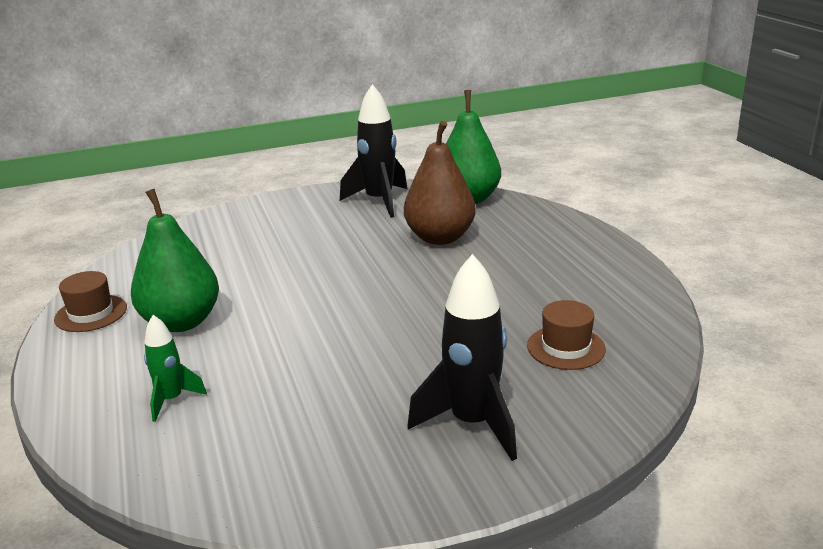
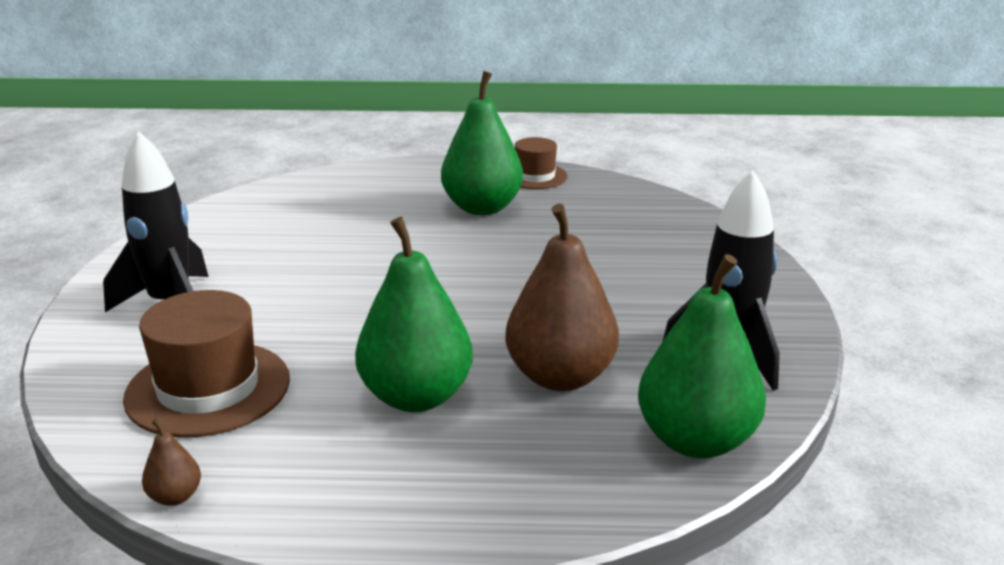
camera: 110 degrees right, 0 degrees up
(171, 400) = (361, 198): green rocket -> none
(500, 272) = (416, 396): none -> green pear
(566, 347) = (208, 388): brown hat -> brown hat, size x1.67
(667, 314) = (175, 496): none -> brown pear

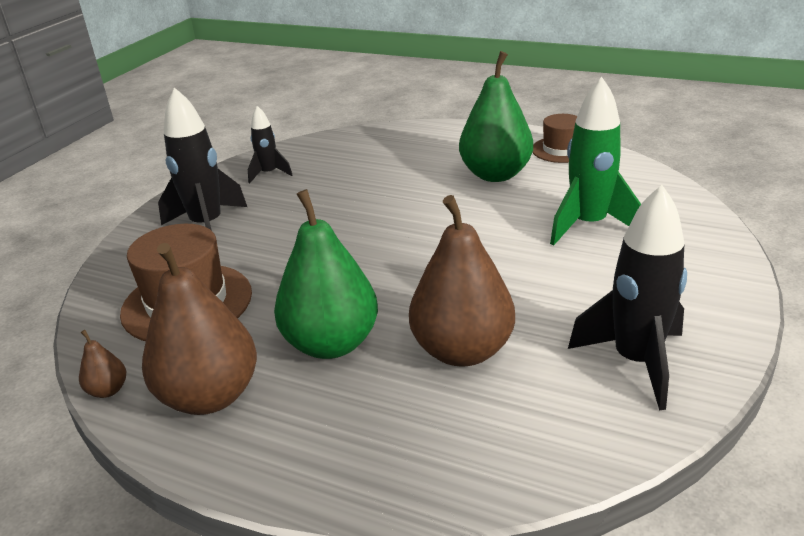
camera: 25 degrees right, 5 degrees up
(210, 238) = (269, 174): none -> black rocket
(311, 475) = (210, 396): none -> brown pear
(608, 244) = (588, 225): none -> green rocket
(696, 440) = (547, 445): green pear -> none

